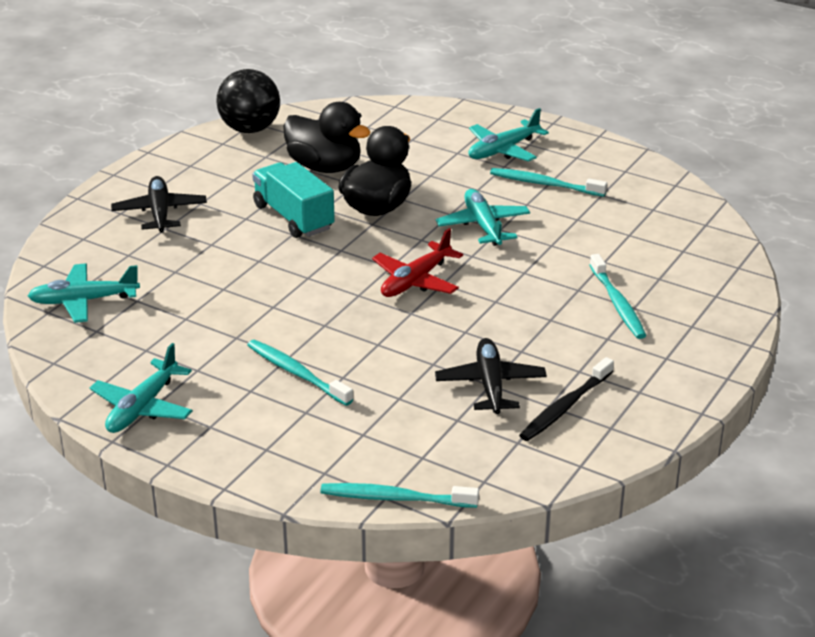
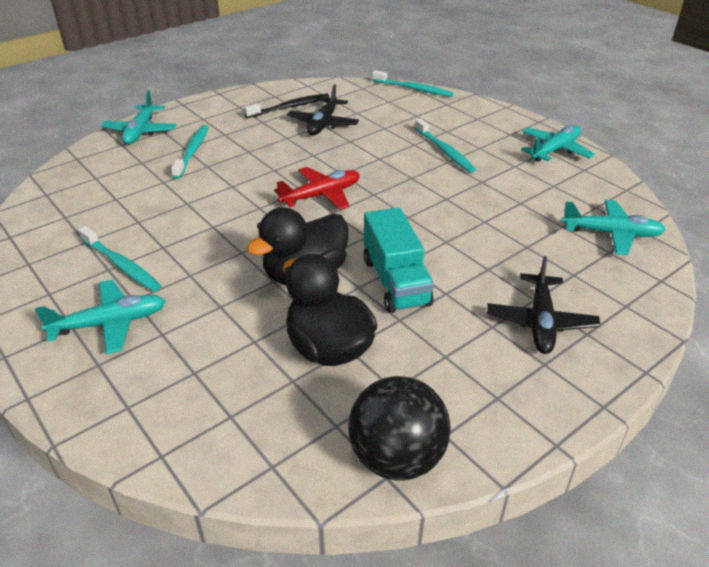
camera: 160 degrees left, 5 degrees up
(483, 226) = (224, 232): turquoise plane -> turquoise plane (140, 132)

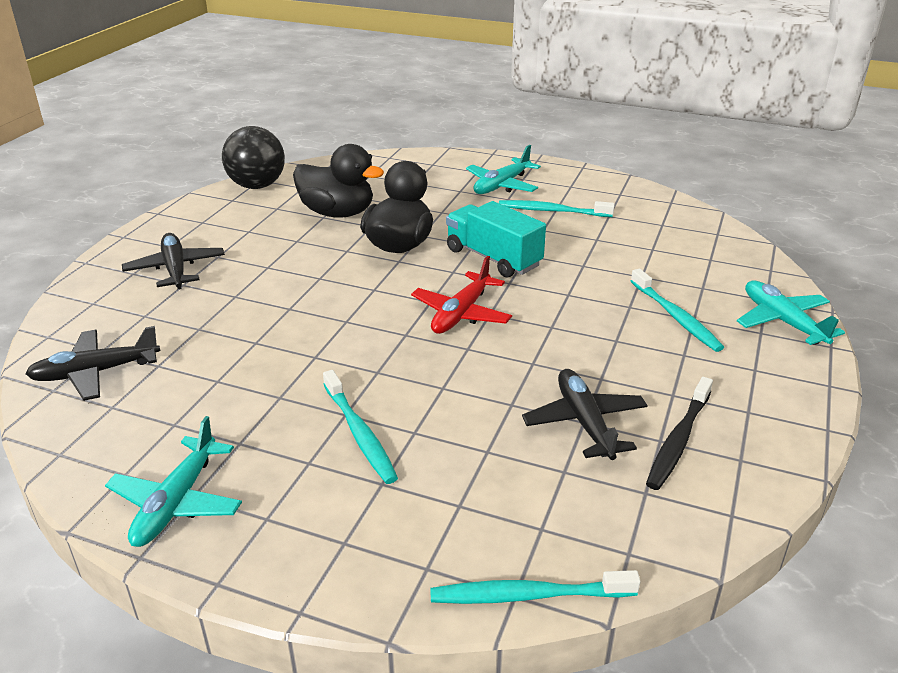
camera: 150 degrees right, 5 degrees down
(395, 282) = (317, 262): turquoise truck -> turquoise truck (493, 258)
(444, 151) = (359, 433): turquoise toothbrush -> turquoise toothbrush turned 150 degrees counterclockwise
(611, 234) = (95, 372): turquoise plane -> black plane

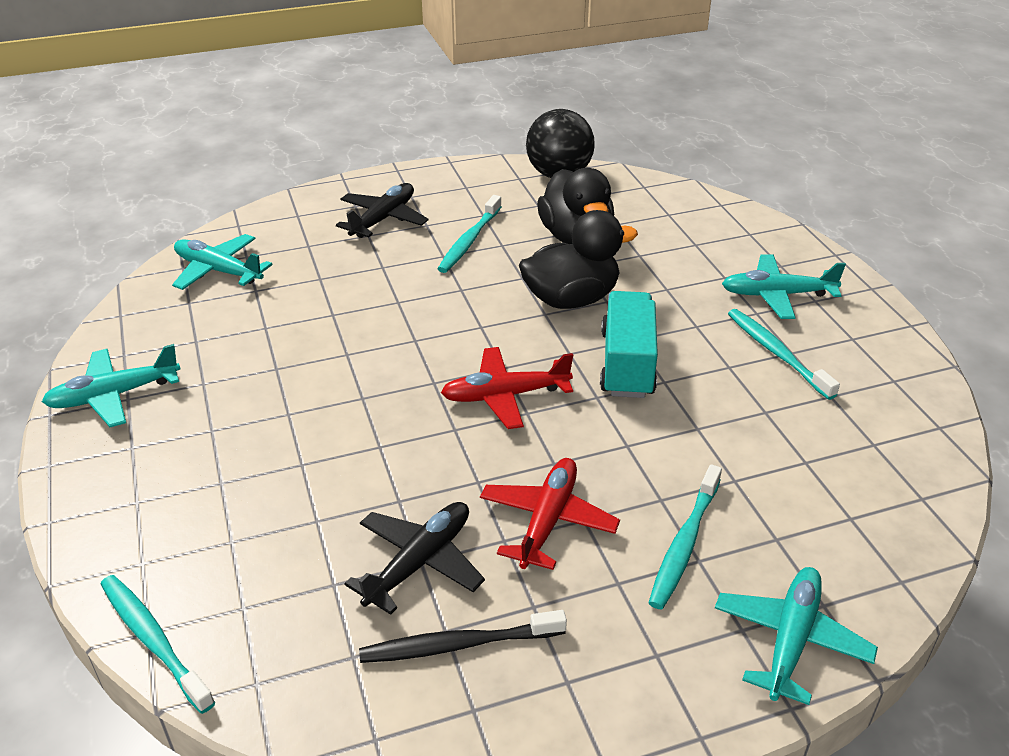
camera: 50 degrees right, 5 degrees up
(95, 372) = (218, 271): black plane -> turquoise plane
(359, 433) = (270, 435): turquoise toothbrush -> turquoise toothbrush (469, 241)
(602, 353) = (547, 520): none -> red plane

